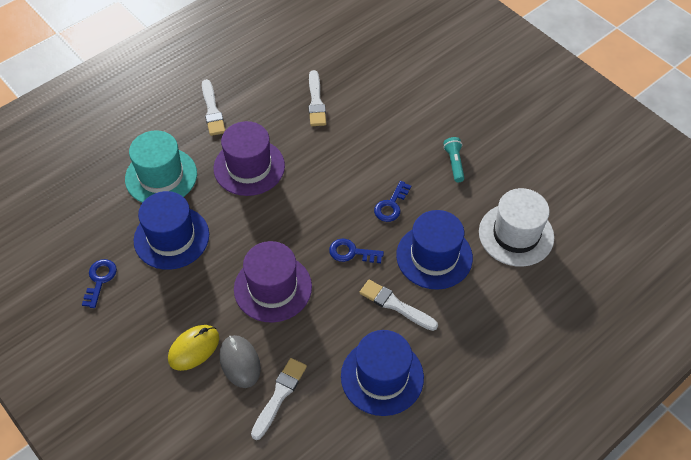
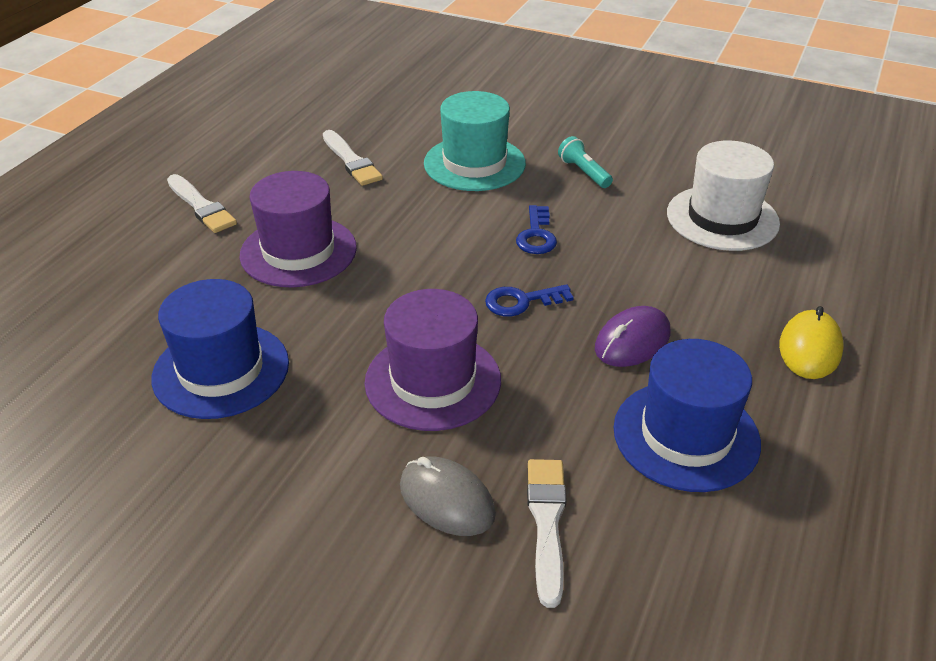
camera: 25 degrees left, 15 degrees down
(100, 280) = (117, 469): blue key -> none
(161, 176) = (159, 300): turquoise hat -> turquoise hat (474, 163)
(194, 348) = (352, 509): yellow mouse -> yellow mouse (810, 348)
(395, 305) = (632, 341): white brush -> purple mouse
(434, 256) = (639, 271): blue hat -> none

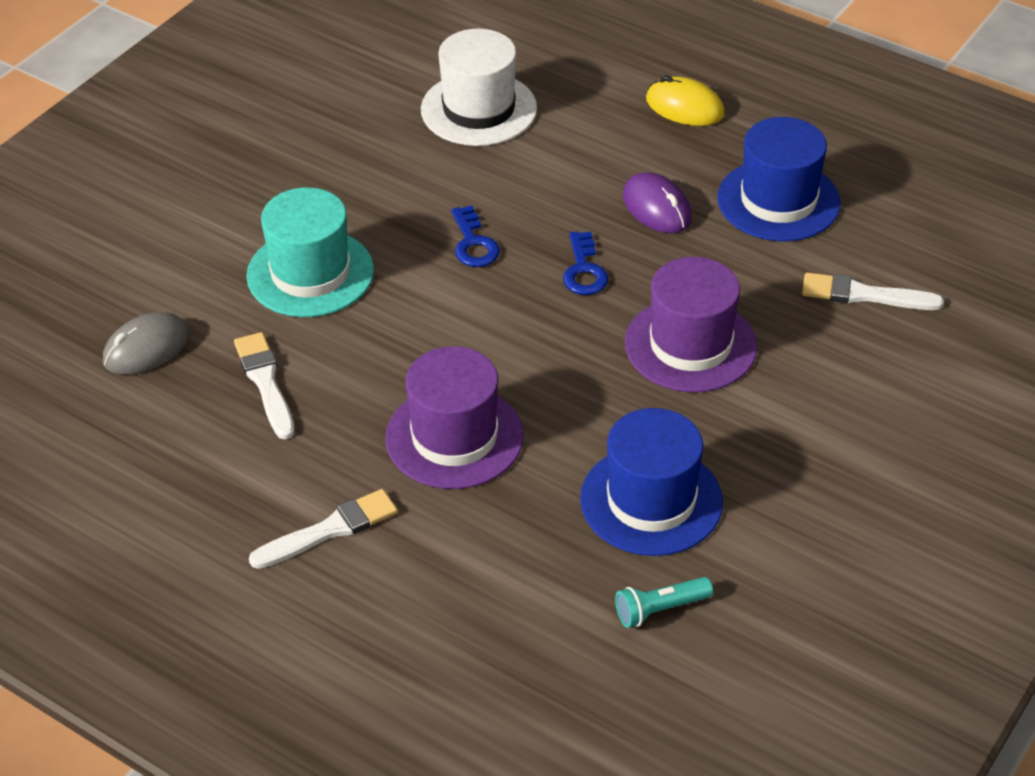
camera: 80 degrees left, 5 degrees up
(351, 161) = (265, 382): white brush -> white brush turned 90 degrees counterclockwise
(446, 500) = (837, 350): grey mouse -> grey mouse (146, 348)
(536, 235) = (473, 243): blue key -> blue key turned 60 degrees clockwise
(584, 172) = (360, 188): turquoise flashlight -> turquoise flashlight (660, 609)

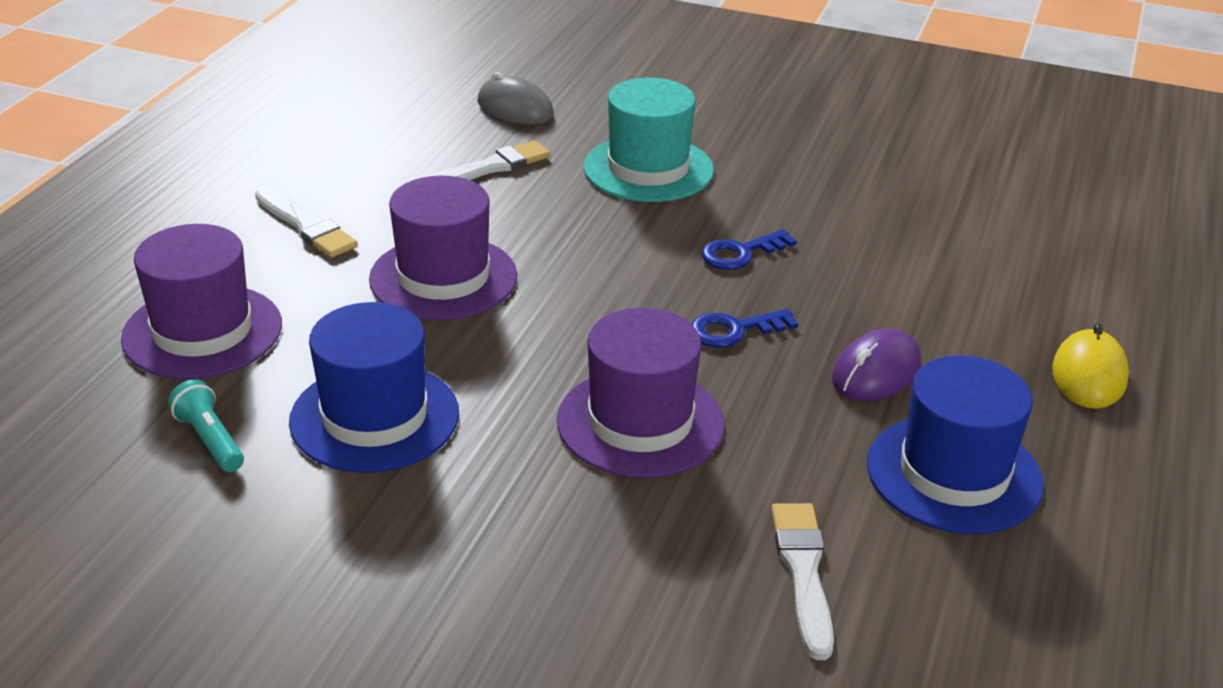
camera: 75 degrees right, 10 degrees down
(478, 109) = (967, 229): white hat -> none
(495, 614) = (202, 331): none -> purple hat

